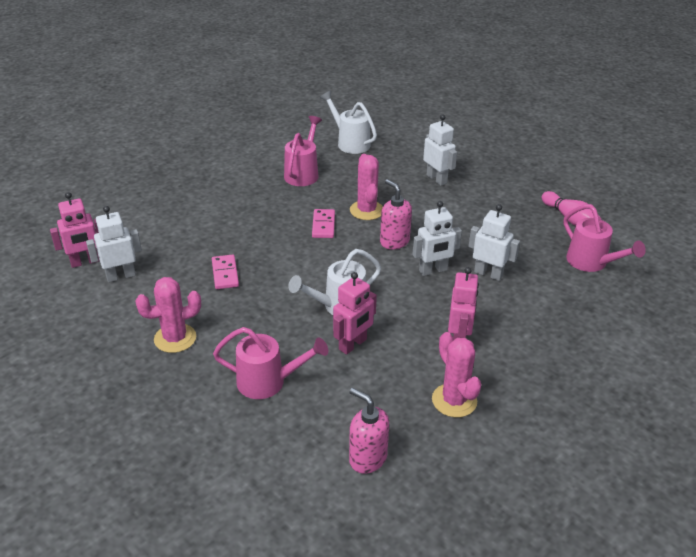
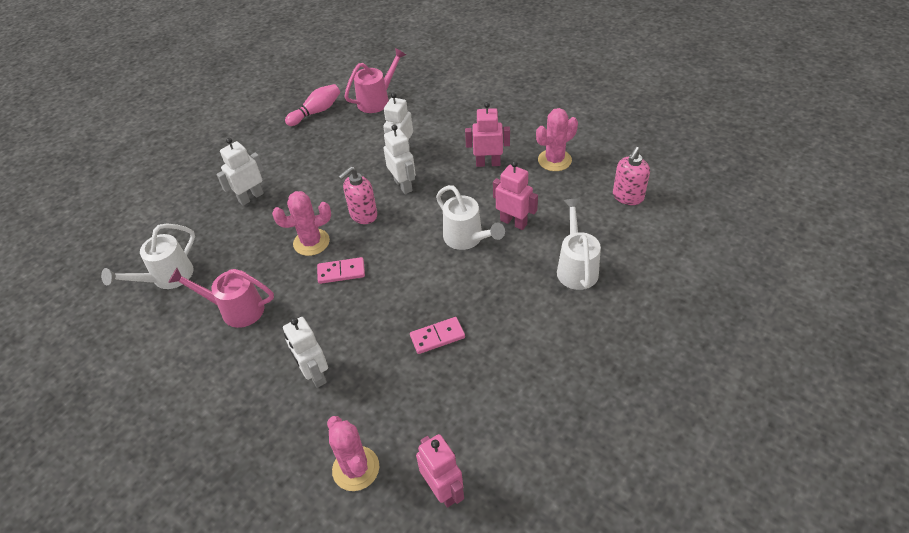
camera: 95 degrees left, 10 degrees up
(121, 276) = (461, 437): white robot -> white robot (315, 374)
(175, 338) = (546, 351): pink cactus -> pink cactus (356, 468)
(268, 382) = (576, 267): pink watering can -> white watering can

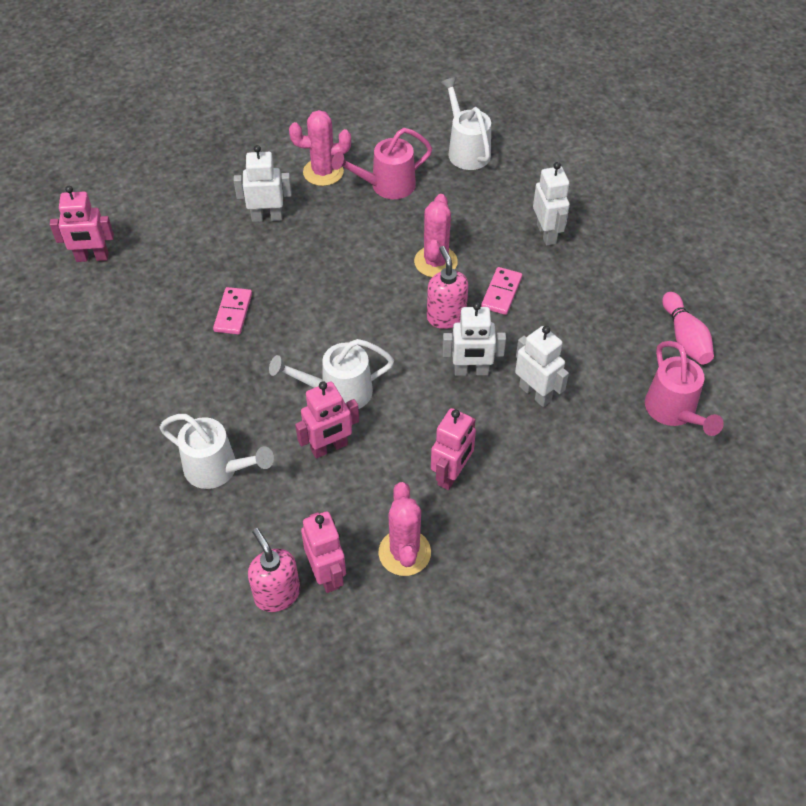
camera: 115 degrees right, 5 degrees up
(236, 309) = (386, 186): pink watering can -> pink watering can turned 150 degrees counterclockwise
(341, 272) = (374, 271): pink domino -> pink domino (501, 292)
(356, 468) = (157, 214): pink cactus -> pink cactus (323, 172)
(596, 183) = (327, 574): none -> pink robot

